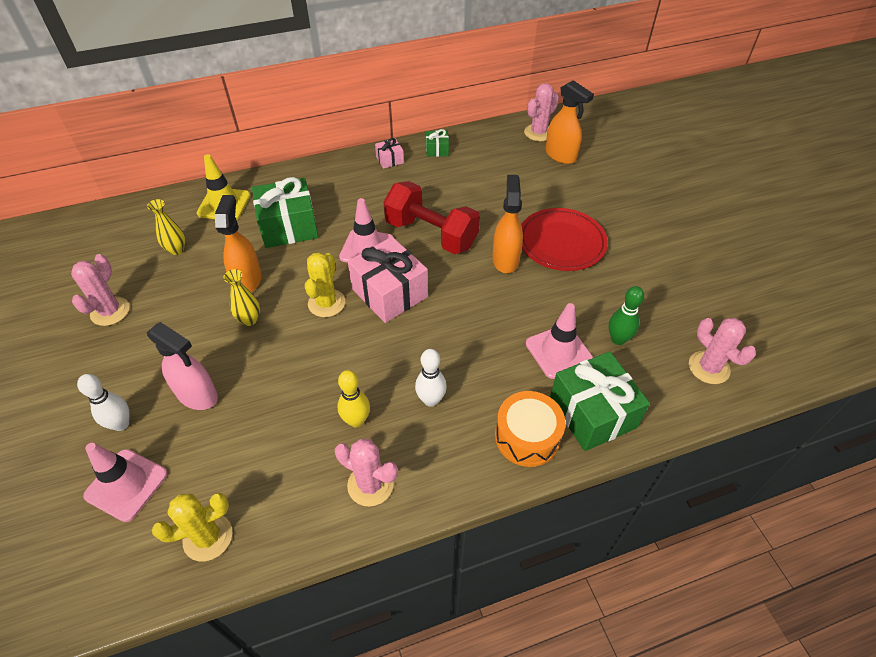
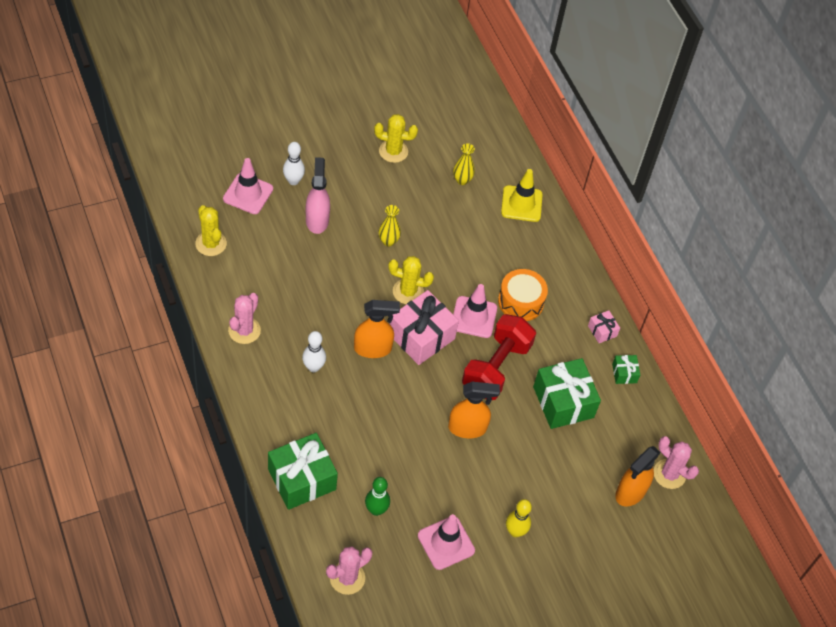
camera: 80 degrees right, 5 degrees up
(110, 311) = (393, 151): pink cactus -> yellow cactus
(198, 395) = (317, 220): pink spray bottle -> pink spray bottle turned 150 degrees clockwise
(247, 280) = (430, 234): orange spray bottle -> orange spray bottle (373, 348)
(289, 226) = (497, 256): green gift -> green gift (563, 402)
(356, 420) = (295, 319): yellow bowling pin -> yellow bowling pin (515, 531)
(527, 436) = (281, 431): orange drum -> orange drum (521, 301)
(558, 351) = (362, 461): pink traffic cone -> pink traffic cone (446, 543)
(561, 242) = (493, 478): red plate -> none

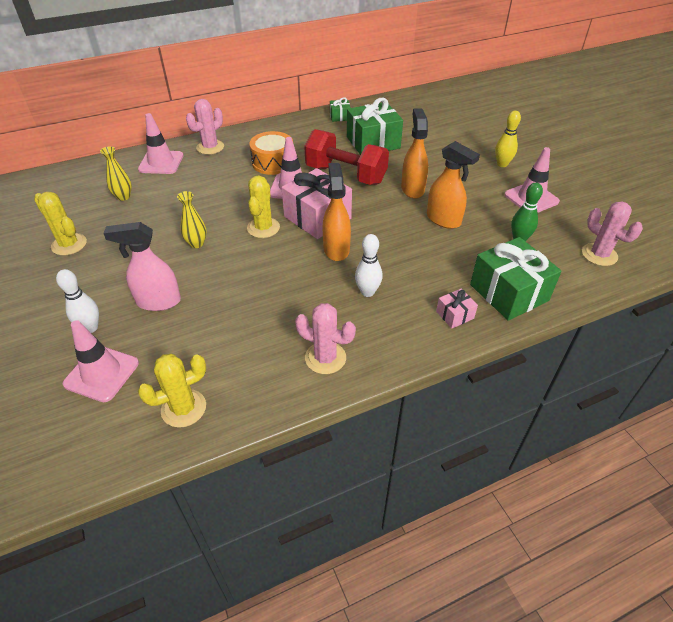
camera: 85 degrees left, 10 degrees down
(393, 151) = (69, 244): yellow cactus -> yellow cactus turned 60 degrees counterclockwise
(521, 204) = (161, 162): yellow traffic cone -> pink traffic cone
(602, 331) = (300, 125): pink gift -> pink gift (455, 315)
(630, 492) = (444, 116): orange spray bottle -> orange spray bottle (444, 220)
(669, 474) = (423, 101): pink cactus -> pink cactus (210, 147)

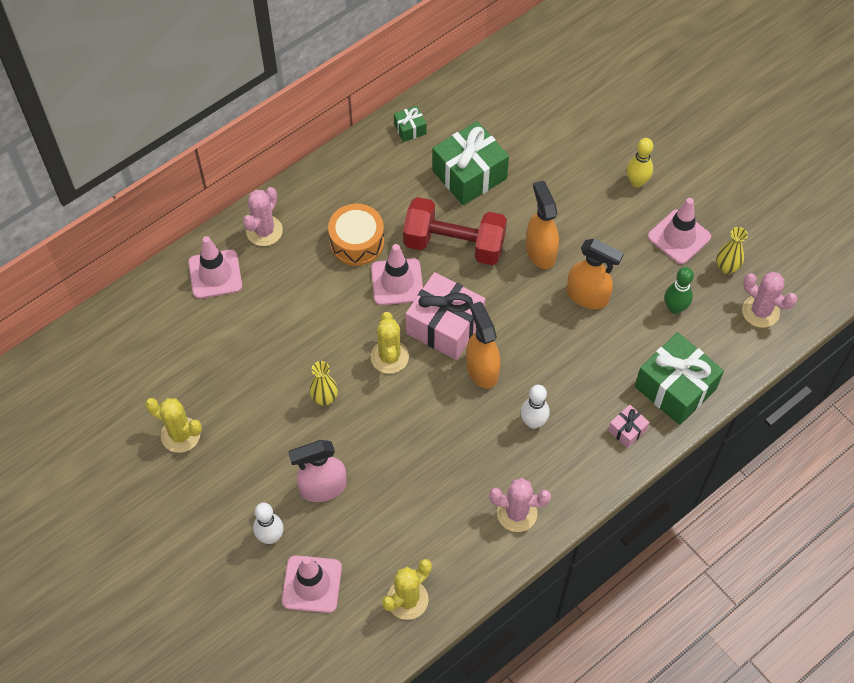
camera: 15 degrees left, 15 degrees up
(123, 197) = (201, 345): yellow vase -> yellow vase (726, 267)

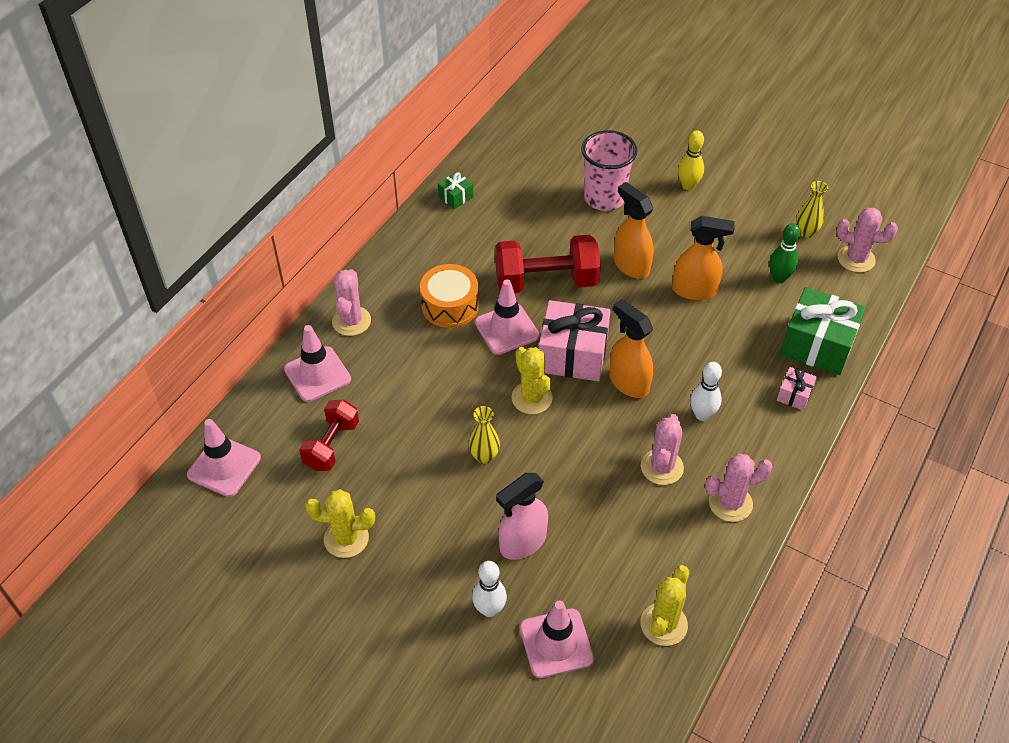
camera: 20 degrees left, 10 degrees down
(201, 346) = (331, 445): none -> red dumbbell
(469, 174) = (531, 219): green gift -> none
(473, 460) = (662, 467): none -> pink cactus
(549, 172) = (604, 198): none -> pink cup
(679, 237) = (750, 219): pink traffic cone -> pink traffic cone (224, 466)

